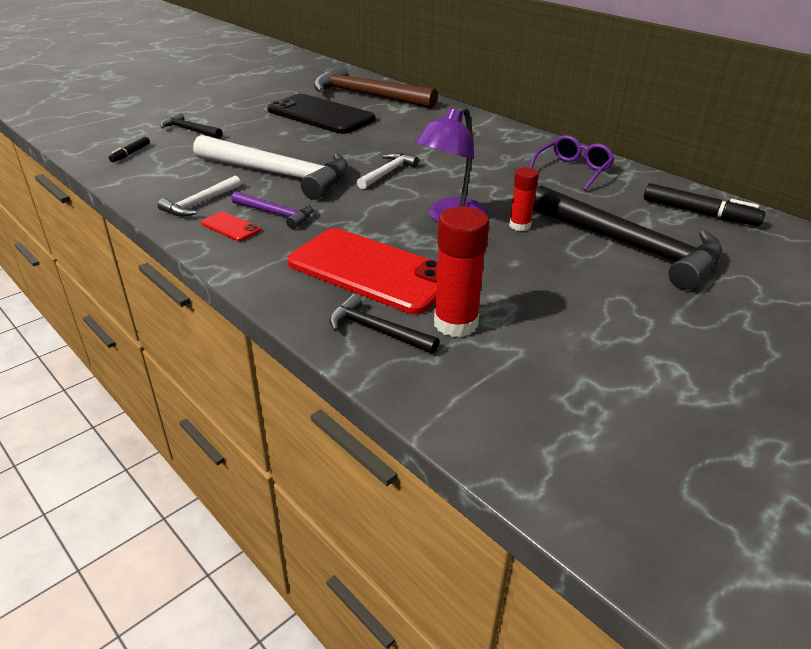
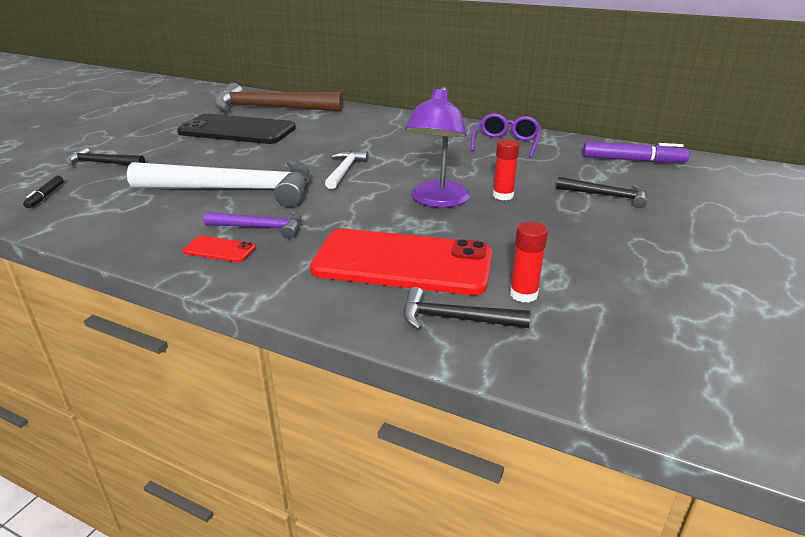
camera: 20 degrees left, 5 degrees down
(199, 203) = (166, 232): white hammer -> none
(455, 323) = (523, 294): red glue stick -> red glue stick, size x0.61
(630, 247) = (607, 196): black hammer -> black hammer, size x0.48
(699, 213) = (632, 160): black marker -> purple marker

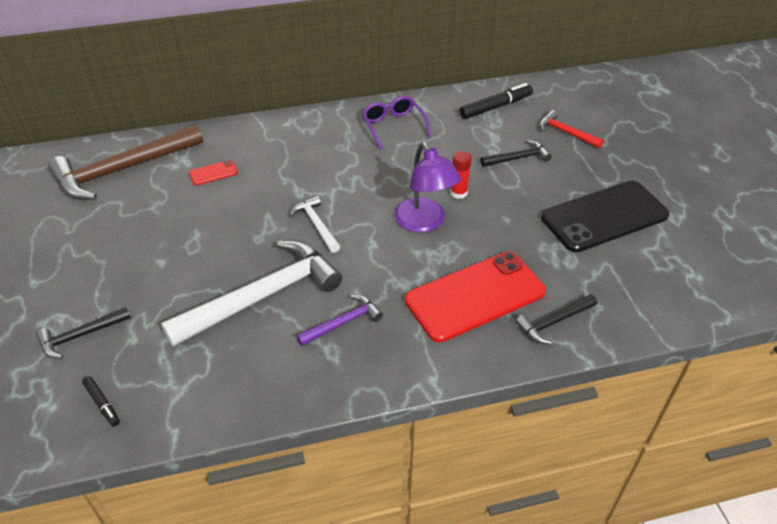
camera: 40 degrees left, 15 degrees up
(219, 249) = (346, 361): red phone -> red phone (213, 173)
(237, 130) = (142, 220): black phone -> black phone (604, 216)
(523, 294) = (565, 280): red glue stick -> none
(632, 160) = (495, 107): purple marker -> black marker
(695, 197) = (565, 132): none -> red hammer

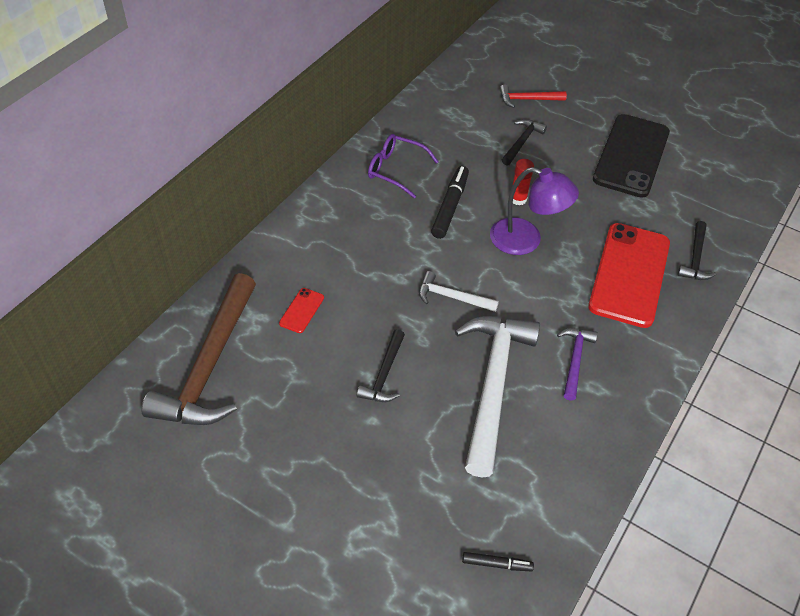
camera: 45 degrees left, 5 degrees up
(80, 336) = (399, 532): black hammer -> black hammer (384, 374)
(495, 107) = (451, 105): black marker -> black marker (450, 207)

